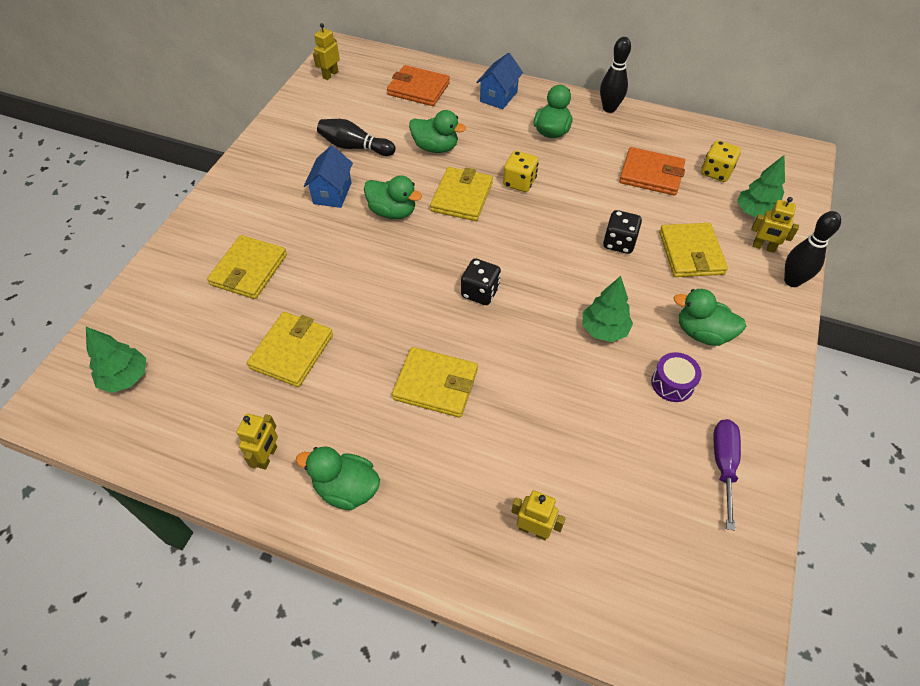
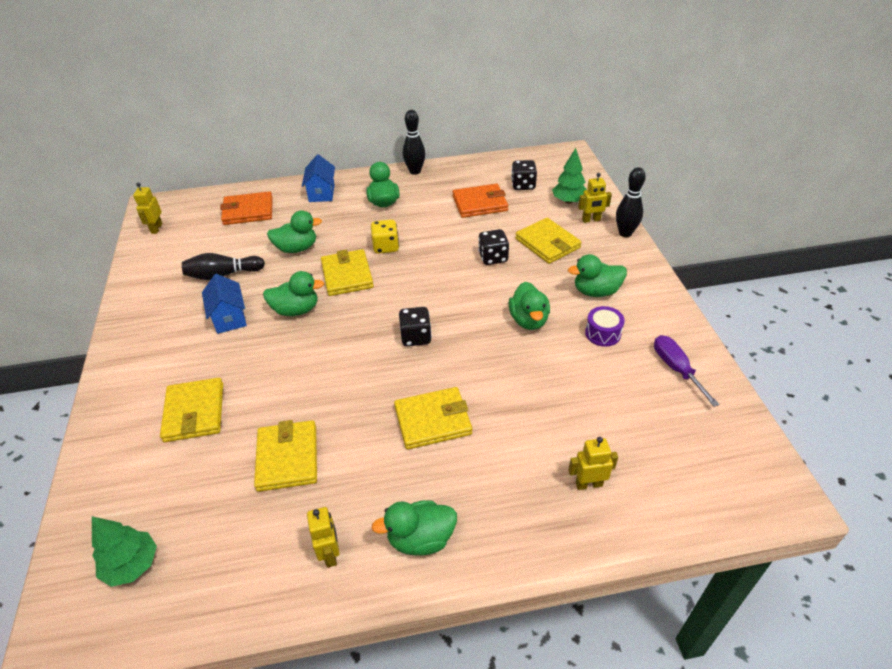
camera: 30 degrees left, 10 degrees down
(604, 329) = (528, 320): green tree -> green duck
(716, 172) = (523, 185): yellow dice -> black dice

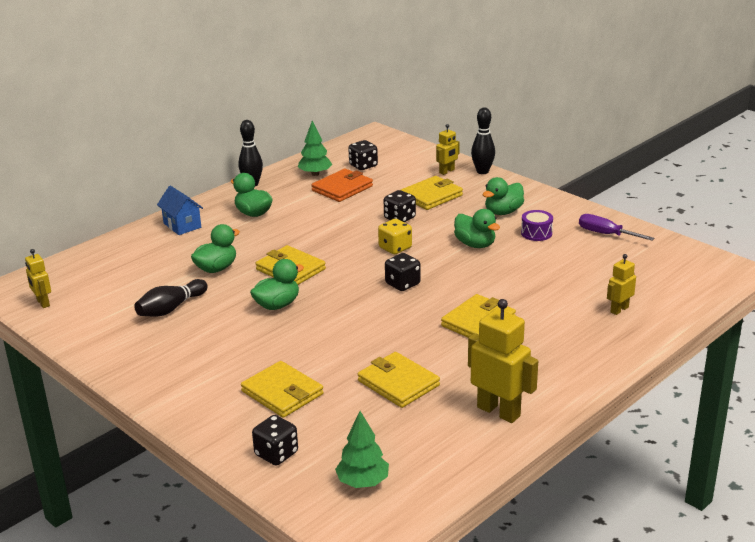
camera: 35 degrees left, 15 degrees down
(115, 482) = (276, 454): none -> black dice
(229, 318) = (223, 331): blue house -> none
(248, 211) = (125, 260): orange wallet -> none
(330, 554) = (499, 411): yellow robot -> yellow robot, size x1.81
(386, 247) = (299, 241): yellow dice -> yellow dice (395, 248)
(420, 539) = (548, 378): green duck -> none
(547, 243) = (431, 196): yellow wallet -> yellow wallet turned 60 degrees counterclockwise
(568, 201) = (414, 165): green tree -> green tree (315, 174)

